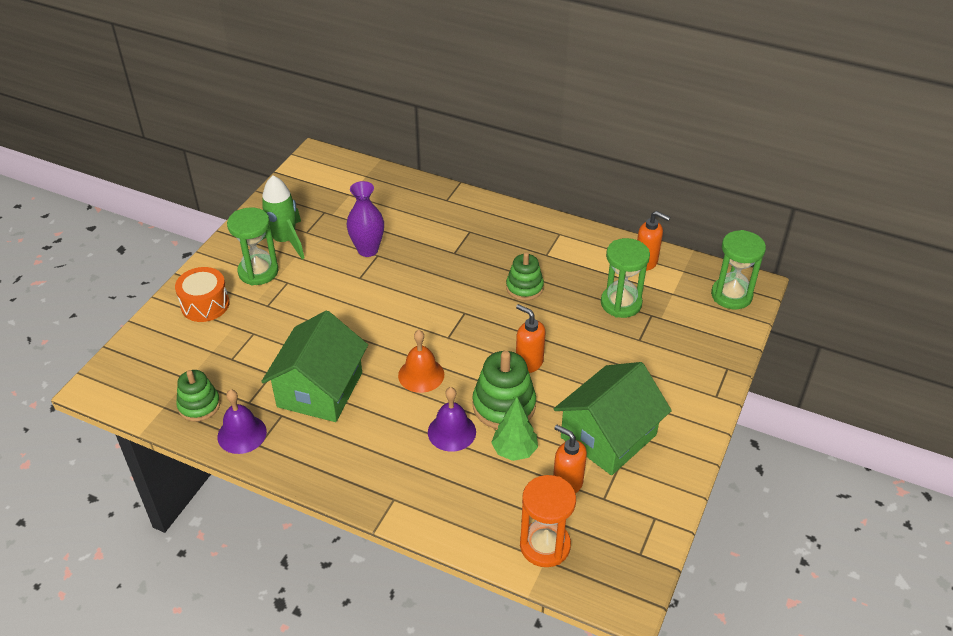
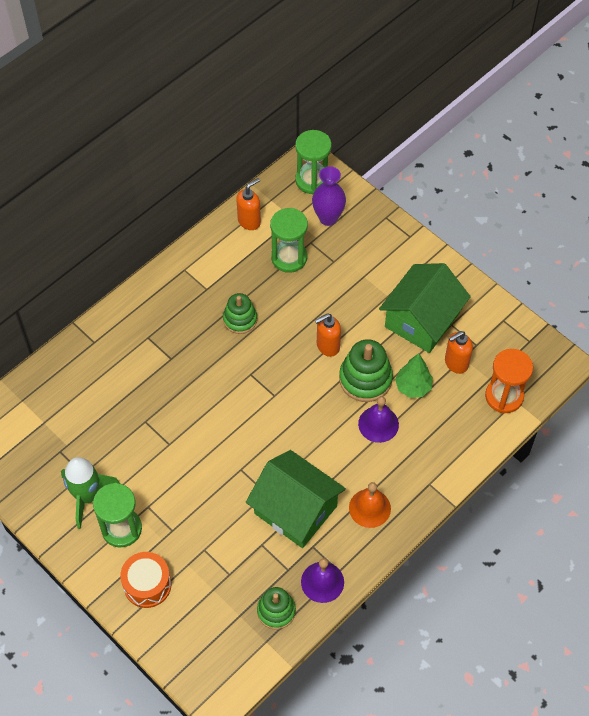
camera: 70 degrees left, 15 degrees up
(368, 250) = (134, 427): purple vase -> purple vase (328, 218)
(421, 375) = (309, 428): orange bell -> orange bell (369, 508)
(608, 436) = (422, 320): green house -> green house turned 60 degrees clockwise

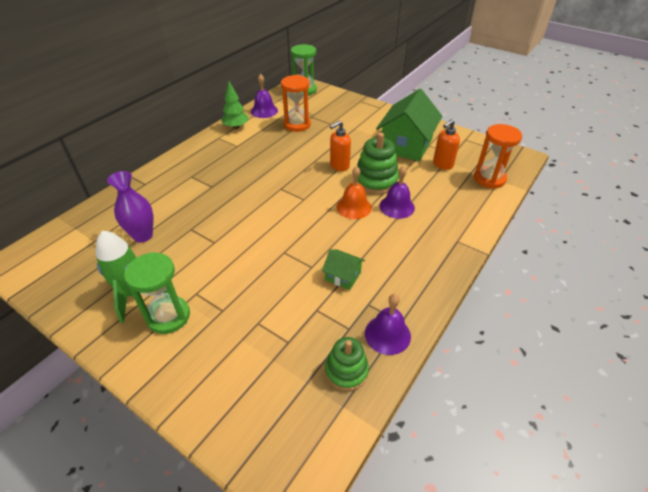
camera: 10 degrees left, 15 degrees down
(147, 585) = (198, 366): orange drum -> none
(240, 319) = (266, 159): green stacking toy -> none
(249, 221) = (264, 111): orange soap dispenser -> purple bell
(289, 258) = (297, 125): green hourglass -> orange hourglass
(295, 510) = (343, 276): green house -> green house, size x0.46
(328, 218) = (320, 104): purple vase -> purple vase (143, 235)
(369, 508) = (412, 265): orange bell -> orange bell (354, 207)
(413, 387) = (415, 181): green tree -> green tree (236, 127)

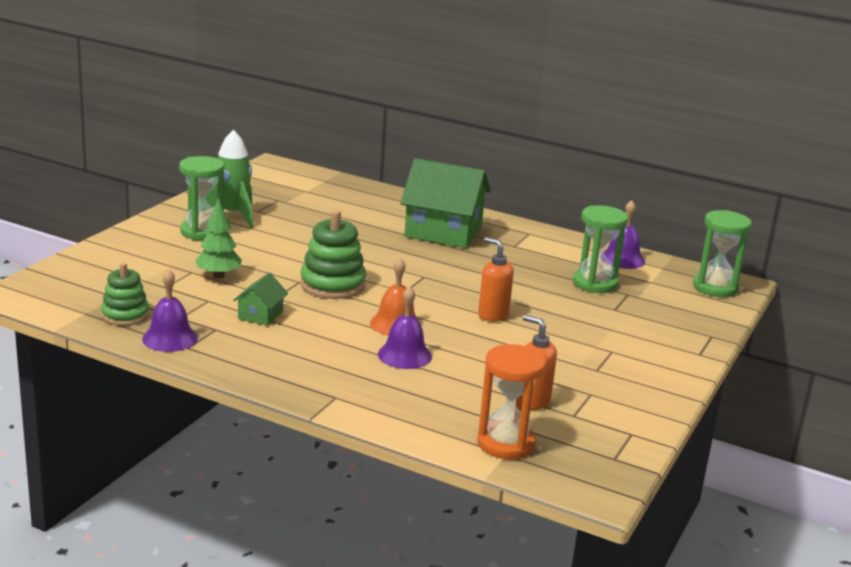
camera: 80 degrees right, 20 degrees down
(143, 235) = (317, 210): purple vase -> none
(236, 127) = (563, 242): green tree -> green tree (218, 276)
(297, 125) = (595, 283): orange hourglass -> green hourglass
(376, 181) = (464, 342): green stacking toy -> green stacking toy (333, 285)
(406, 145) = (579, 372): green house -> green house (443, 231)

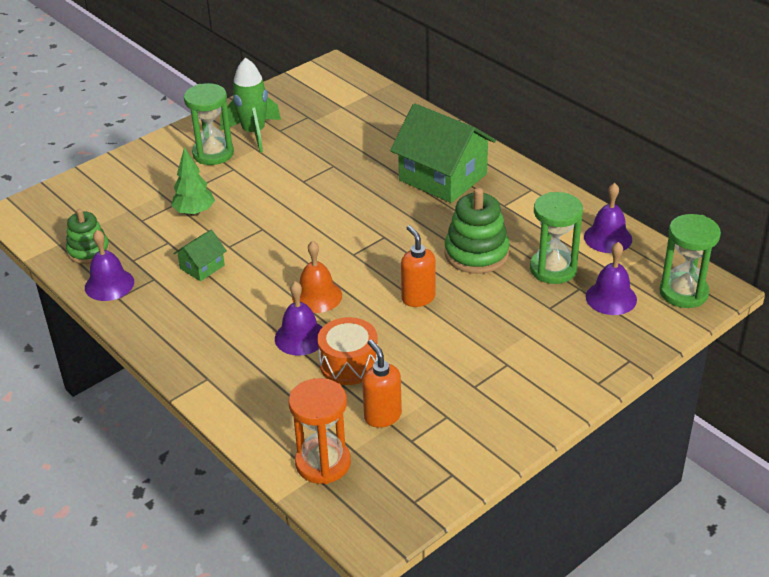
camera: 25 degrees right, 15 degrees up
(333, 285) = (290, 237): green stacking toy -> green stacking toy (476, 253)
(468, 368) = (349, 364): none -> orange drum
(660, 297) = (611, 298): none -> purple bell

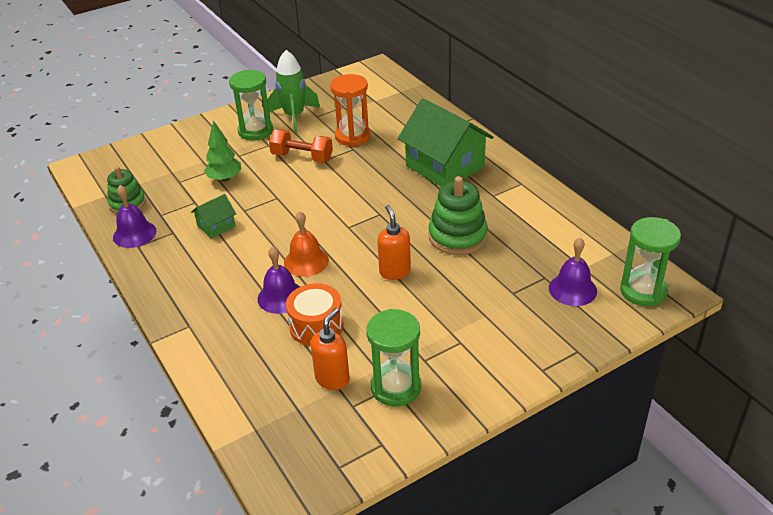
camera: 10 degrees right, 0 degrees up
(277, 180) = (302, 157): none -> orange dumbbell
(323, 463) = (266, 418): orange hourglass -> orange hourglass (352, 136)
(382, 416) = (332, 379): orange soap dispenser -> orange soap dispenser turned 45 degrees clockwise
(553, 269) = (524, 257): green hourglass -> green hourglass (396, 387)
(608, 238) = (581, 233): purple bell -> none

